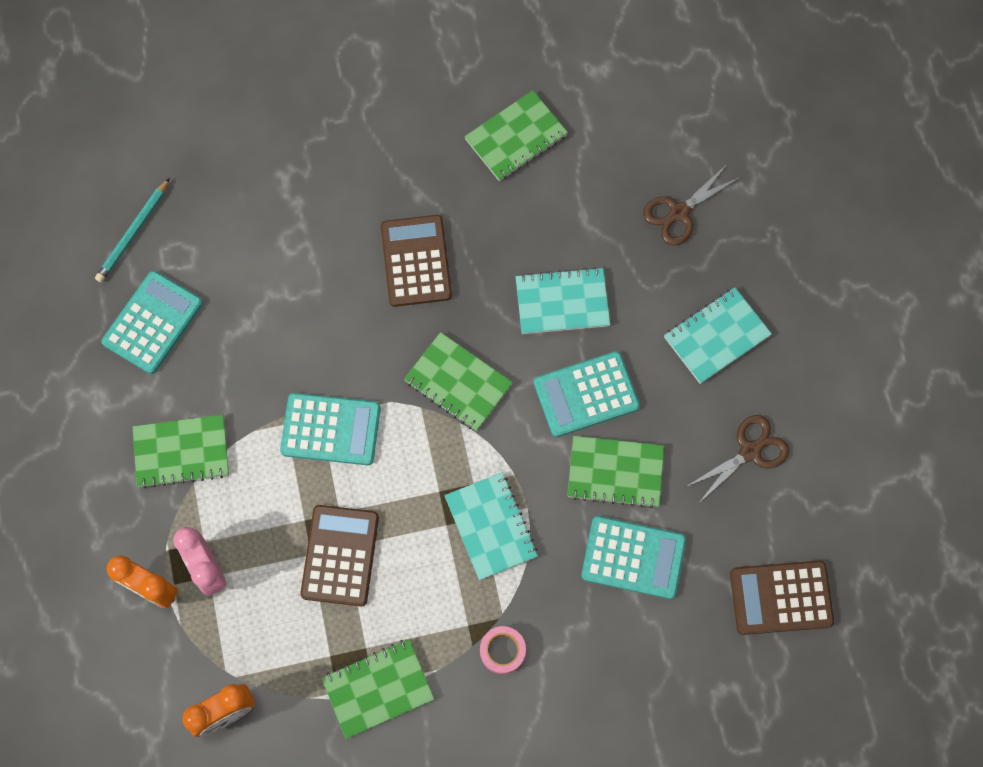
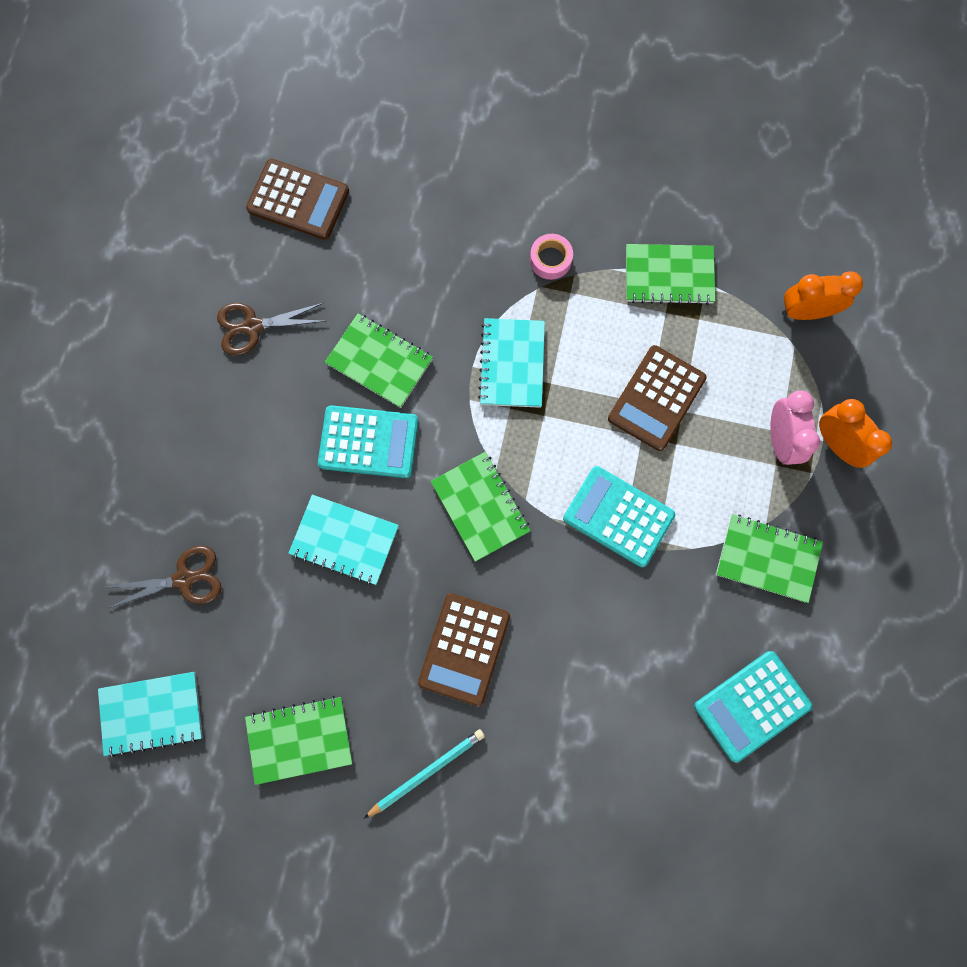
camera: 155 degrees left, 5 degrees up
(133, 233) = (739, 818): turquoise pencil -> turquoise pencil (426, 772)
(633, 557) = (402, 284): turquoise calculator -> none
(716, 336) = (221, 441): turquoise notebook -> turquoise notebook (152, 713)

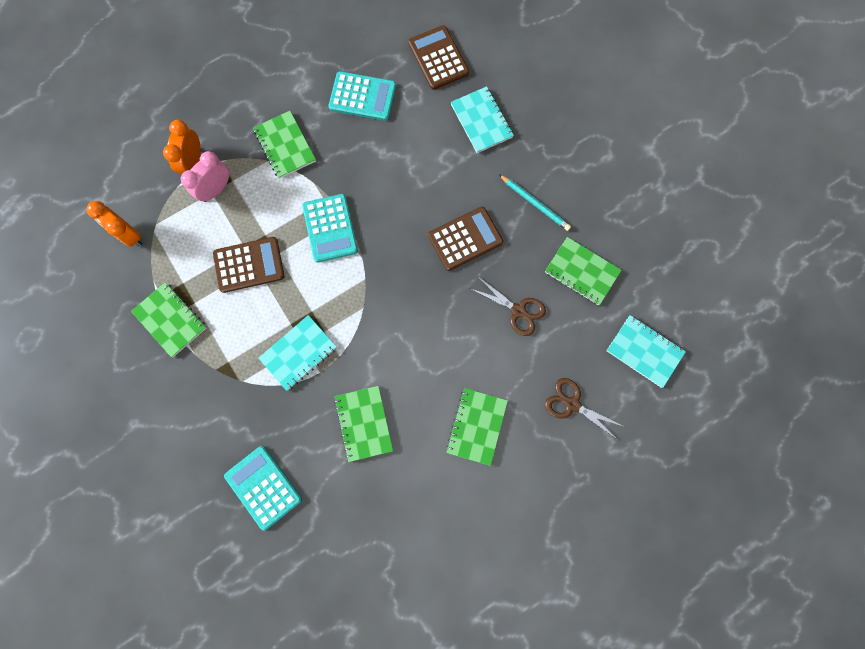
camera: 135 degrees left, 0 degrees up
(253, 327) = (411, 514): brown scissors -> brown scissors (518, 310)
(298, 200) = (312, 571): brown calculator -> brown calculator (438, 58)
(344, 540) = (473, 345): turquoise notebook -> turquoise notebook (481, 121)
(368, 442) = (412, 384): turquoise calculator -> turquoise calculator (263, 487)
(426, 772) = (535, 203): turquoise pencil -> turquoise pencil turned 150 degrees counterclockwise
(480, 507) = (390, 296): green notebook -> green notebook (476, 426)
(550, 260) = (217, 390): pink tape -> none

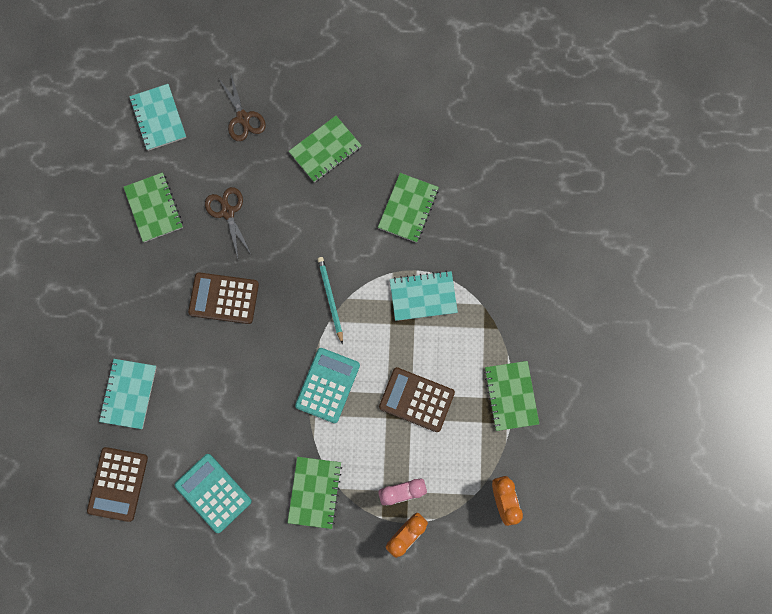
camera: 145 degrees left, 0 degrees up
(263, 487) = (514, 213): turquoise calculator -> none
(535, 203) = (144, 288): turquoise pencil -> turquoise pencil (330, 299)

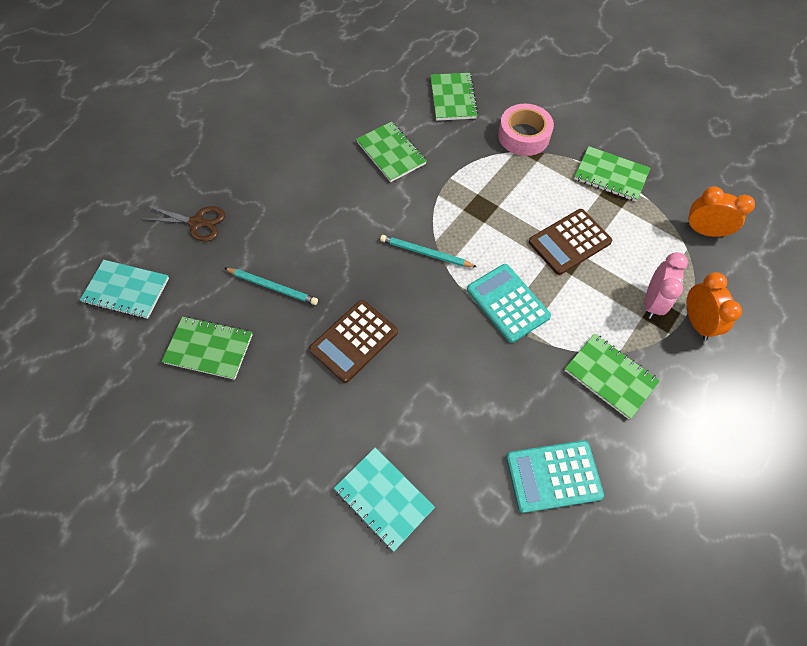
camera: 55 degrees left, 15 degrees down
(118, 484) = (479, 578): brown calculator -> none
(227, 212) = (273, 287): brown scissors -> turquoise pencil
(325, 150) = (286, 180): green notebook -> green notebook (453, 98)
(423, 296) = (477, 185): turquoise notebook -> none
(504, 301) = (523, 136): none -> pink tape

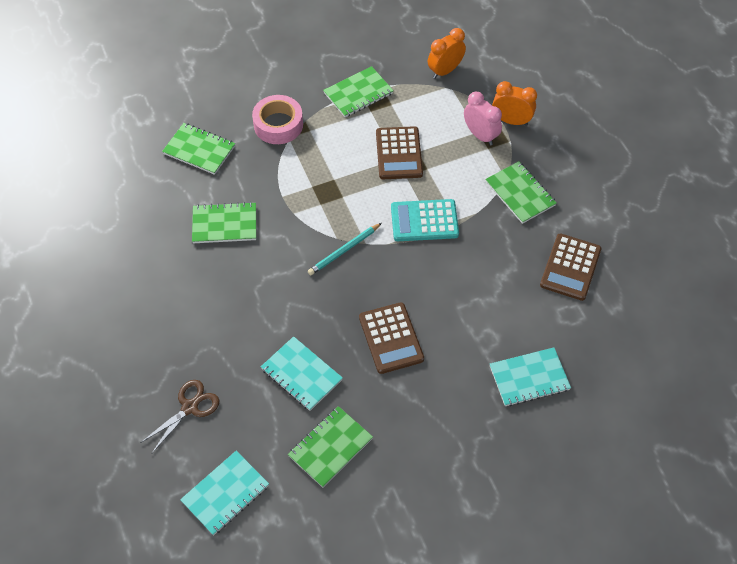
camera: 60 degrees left, 5 degrees down
(273, 287) = (301, 374): turquoise pencil -> turquoise notebook
(553, 476) = (570, 267): turquoise calculator -> brown calculator
(610, 376) = (520, 193): green notebook -> green notebook turned 75 degrees clockwise

